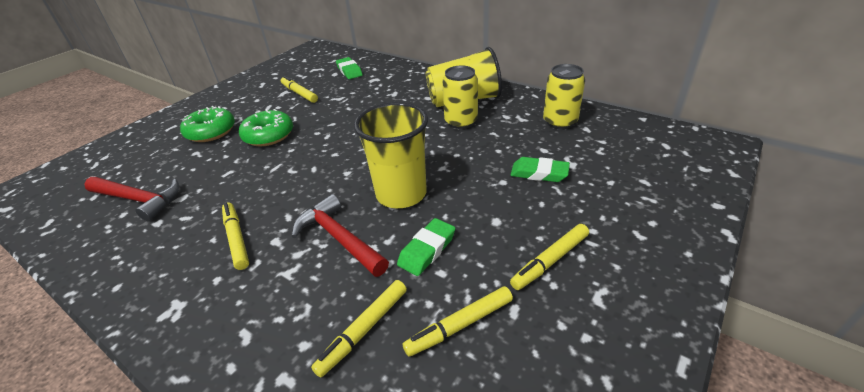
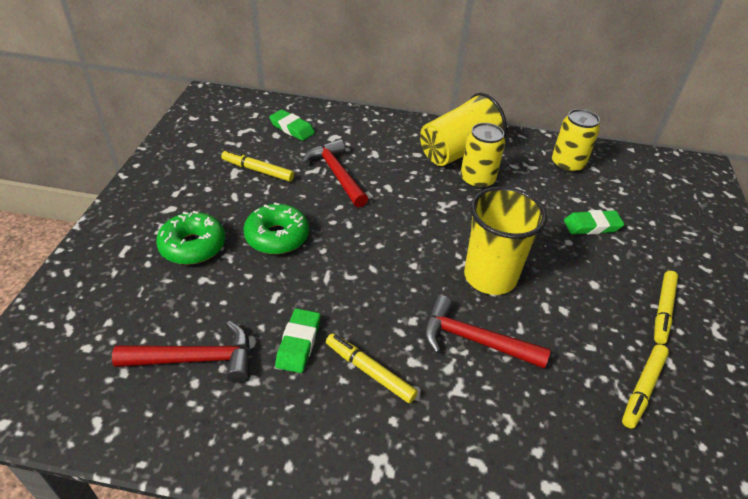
camera: 30 degrees left, 5 degrees up
(351, 103) = (336, 174): none -> red hammer
(363, 330) = (574, 420): yellow marker -> none
(427, 250) = (562, 329): green eraser -> green eraser (298, 343)

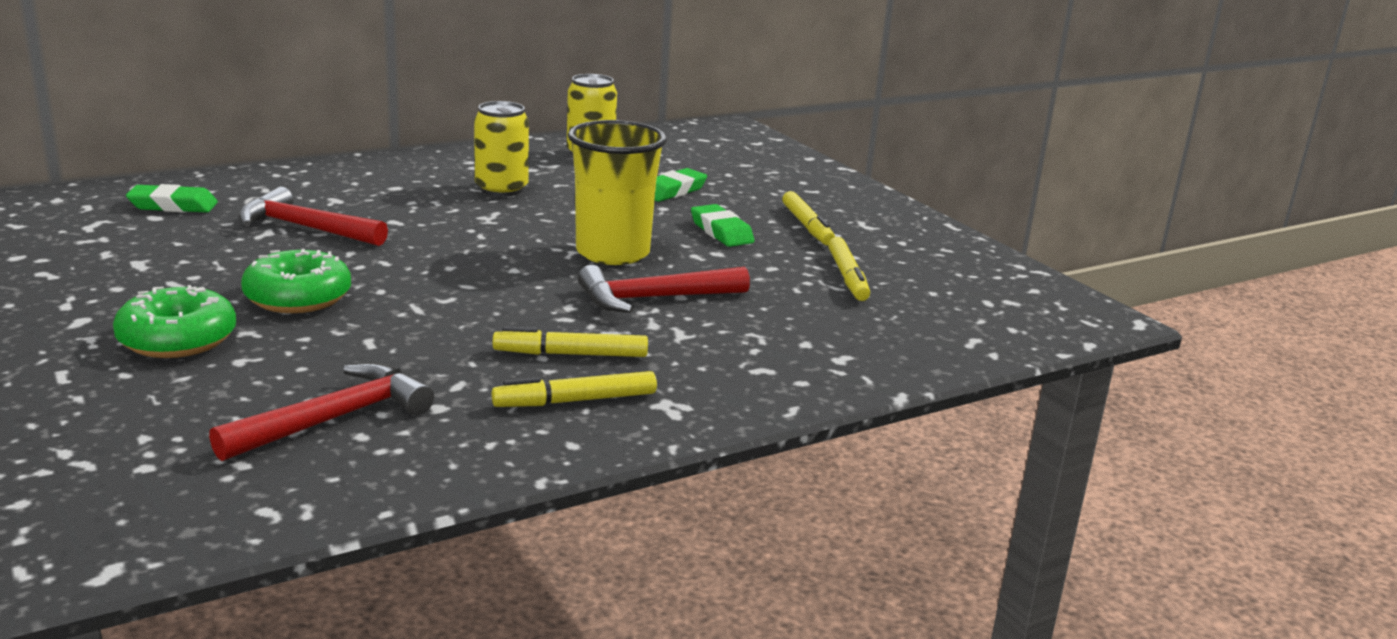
camera: 40 degrees left, 20 degrees down
(258, 170) = (176, 253): yellow marker -> yellow marker (575, 401)
(298, 343) = (456, 364): green eraser -> green eraser (721, 232)
(458, 152) = (447, 174): yellow cup -> none

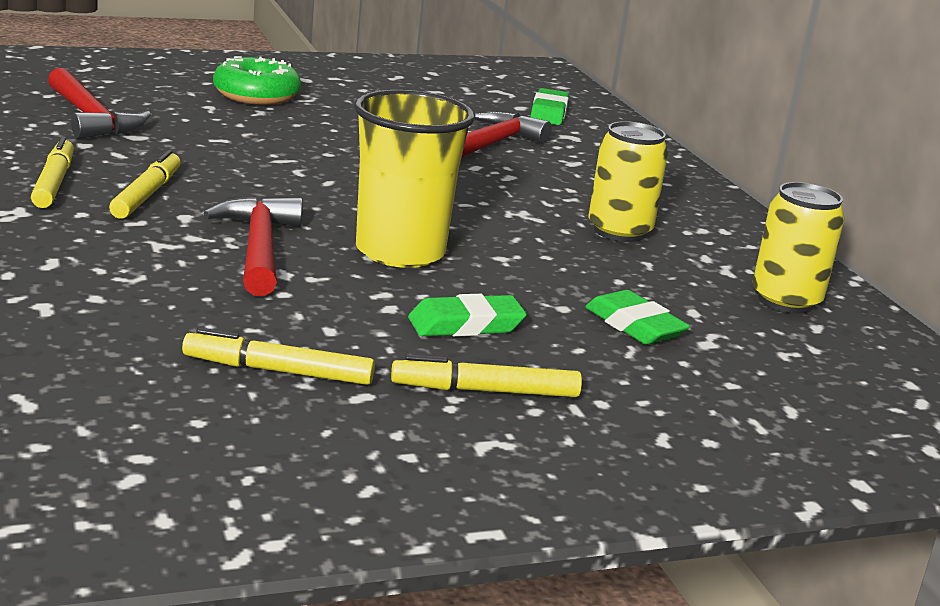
camera: 100 degrees right, 0 degrees up
(298, 297) = (322, 129): green donut -> none

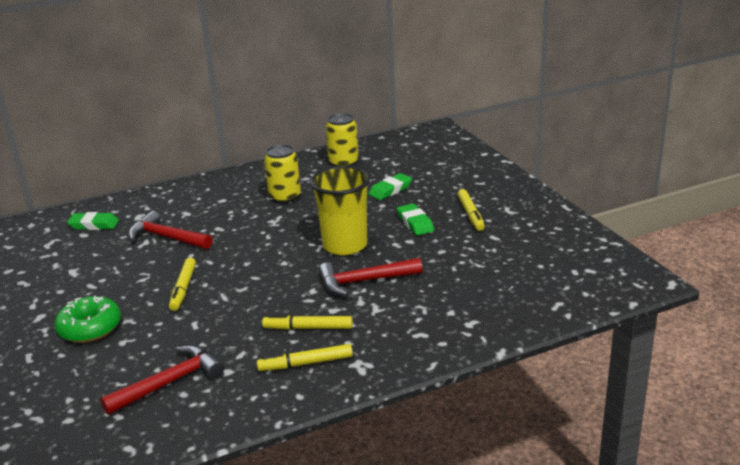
camera: 90 degrees left, 5 degrees up
(278, 371) = (488, 256): yellow marker -> yellow marker (183, 288)

